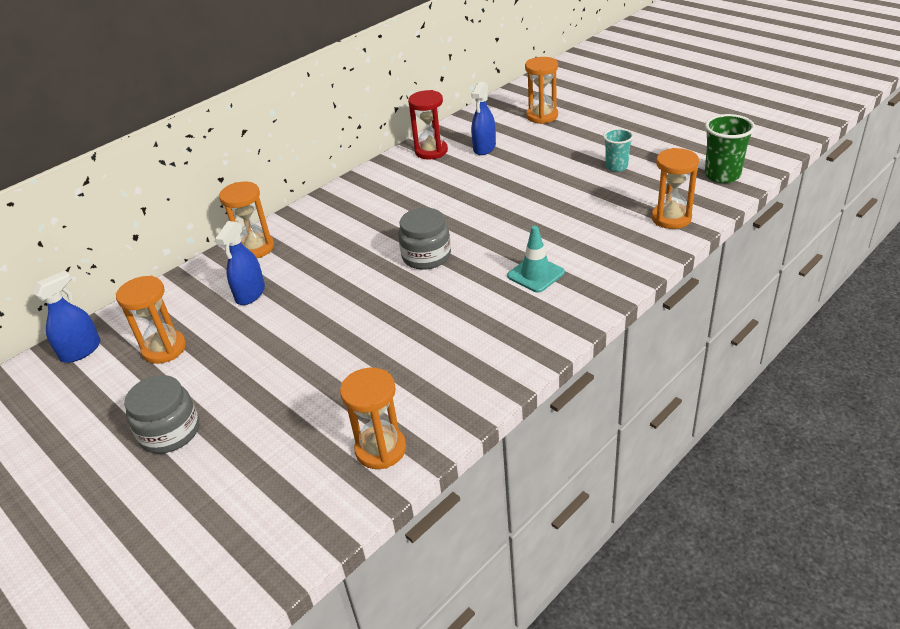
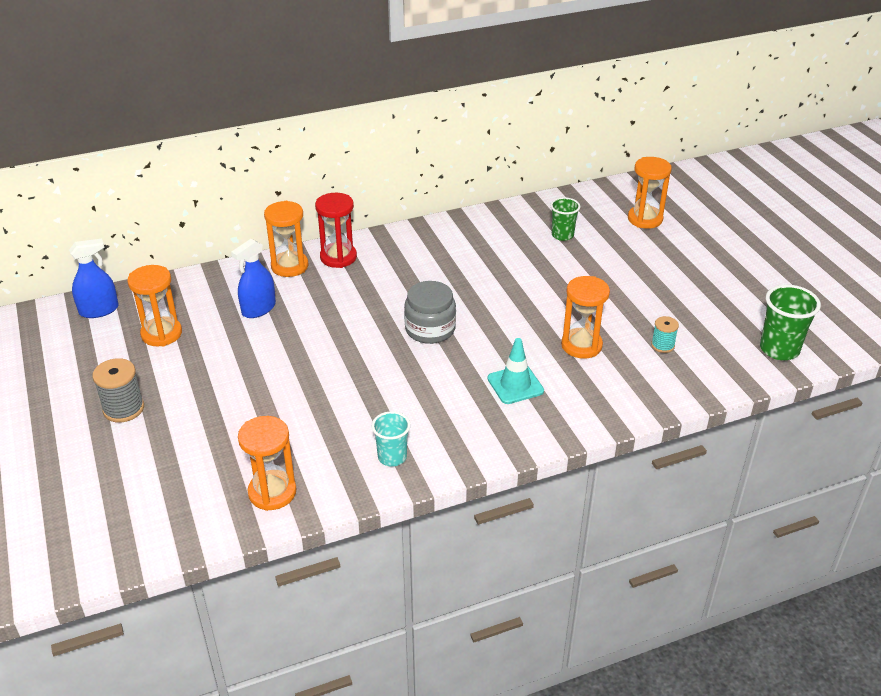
camera: 20 degrees right, 0 degrees up
(170, 432) = (123, 409): grey jar -> grey spool
(431, 151) = (509, 221): red hourglass -> red hourglass (338, 257)
(484, 148) = (562, 235): blue spray bottle -> green cup
(616, 166) = (677, 301): turquoise cup -> turquoise cup (392, 457)
(631, 202) = (662, 345): none -> turquoise spool
(671, 218) = (689, 376): orange hourglass -> orange hourglass (581, 345)

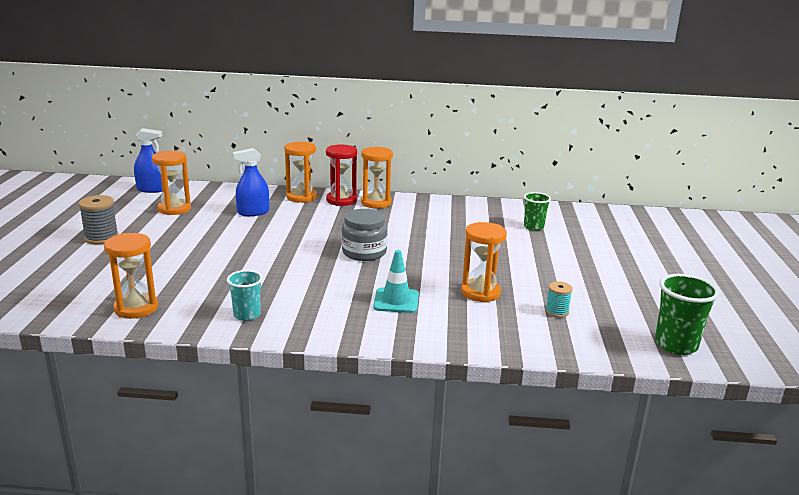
camera: 25 degrees right, 15 degrees down
(645, 219) = (619, 233): orange hourglass -> orange hourglass (376, 203)

